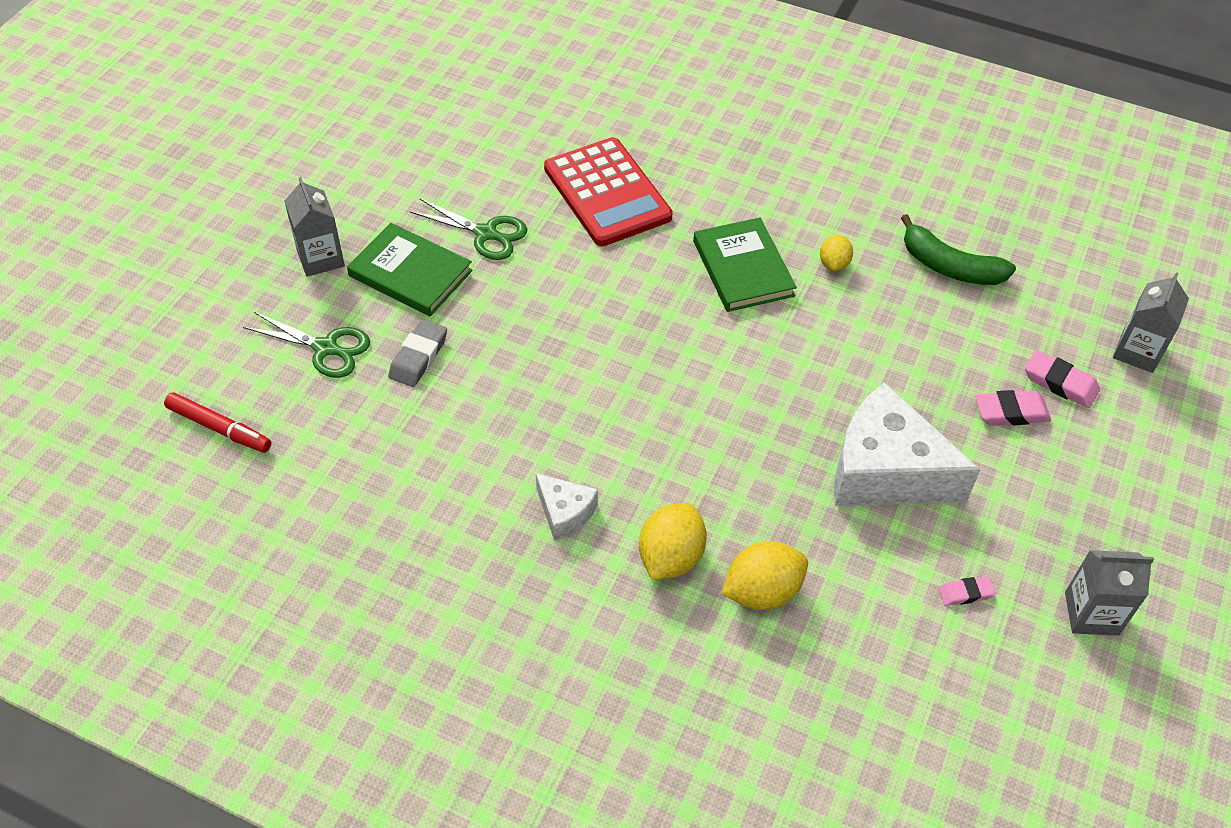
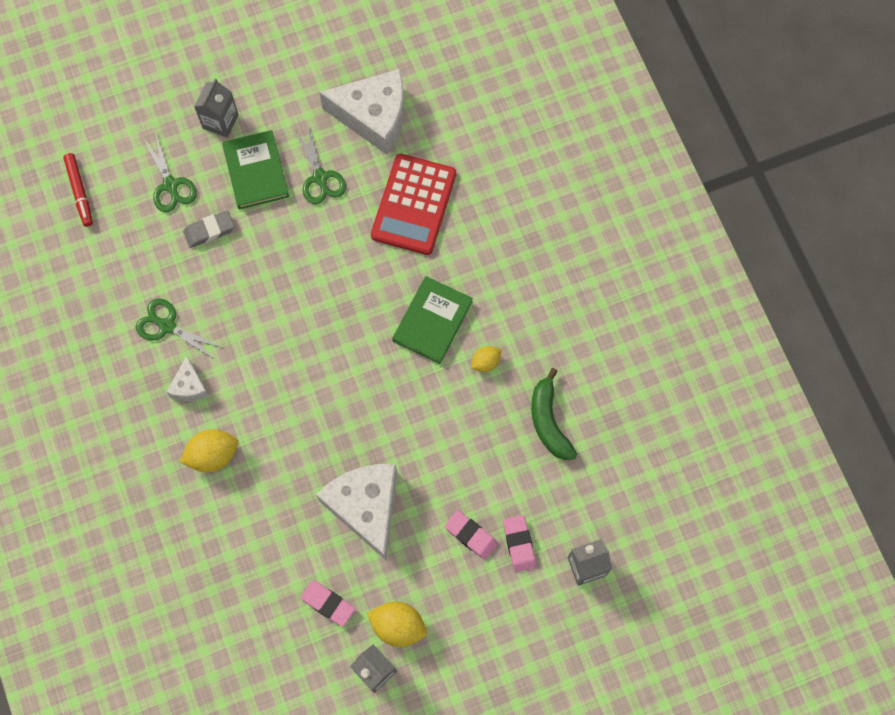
camera: 45 degrees right, 20 degrees up
(472, 476) = (167, 326): none -> green scissors
(482, 153) = (374, 117): none -> white cheese
(762, 591) = (235, 512): yellow lemon -> yellow lemon (398, 626)
(965, 593) = (328, 603): pink eraser -> pink eraser, size x1.59

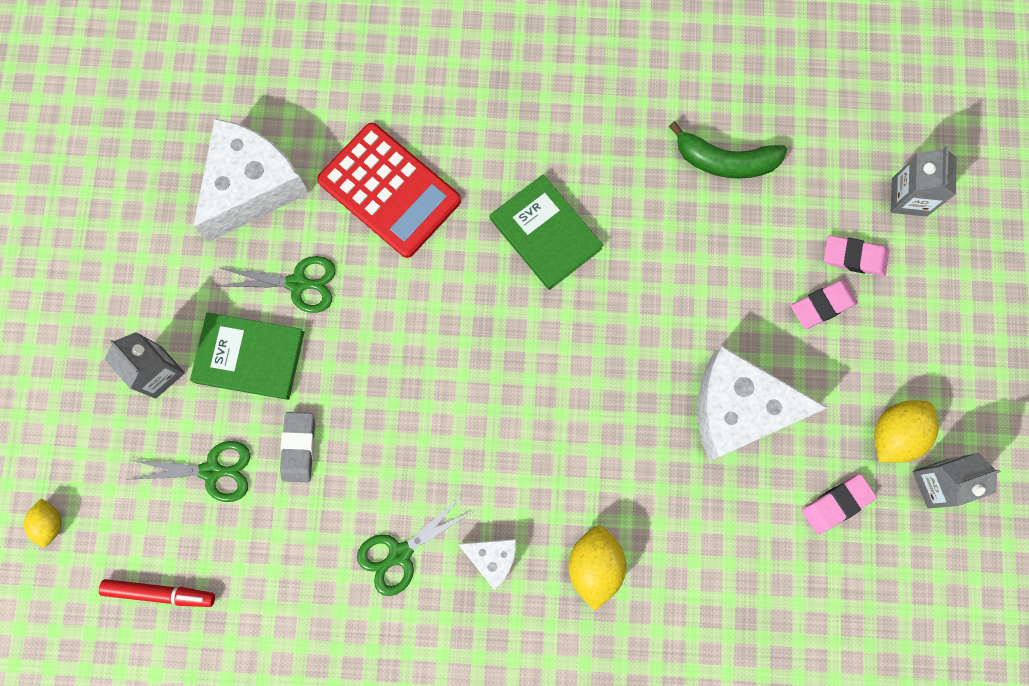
camera: 65 degrees left, 5 degrees up
(486, 362) = (624, 197): yellow lemon -> yellow lemon (50, 523)

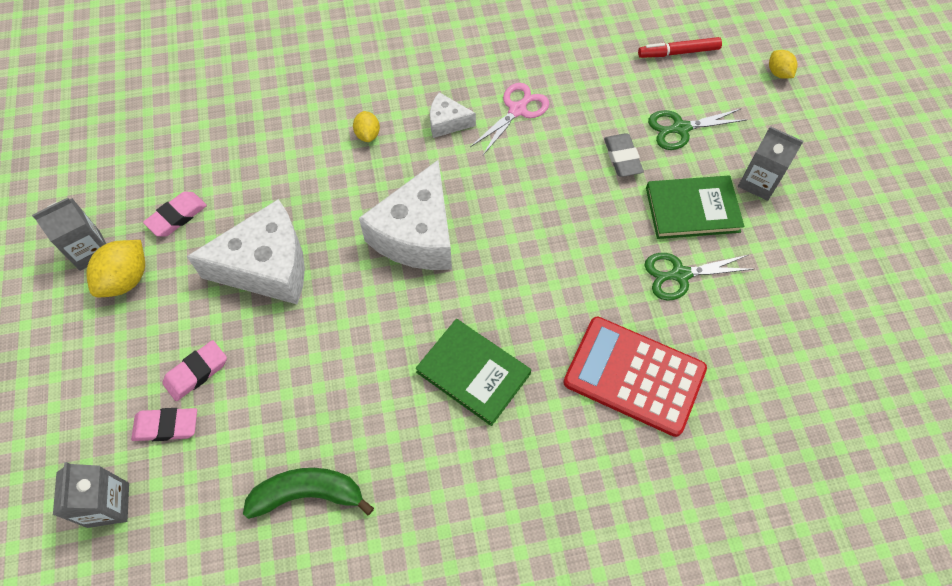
camera: 165 degrees right, 15 degrees down
(252, 186) = (762, 347): white cheese -> white cheese (417, 234)
(400, 553) = (517, 110): green scissors -> pink scissors
(594, 565) = (368, 134): yellow lemon -> yellow lemon, size x0.60

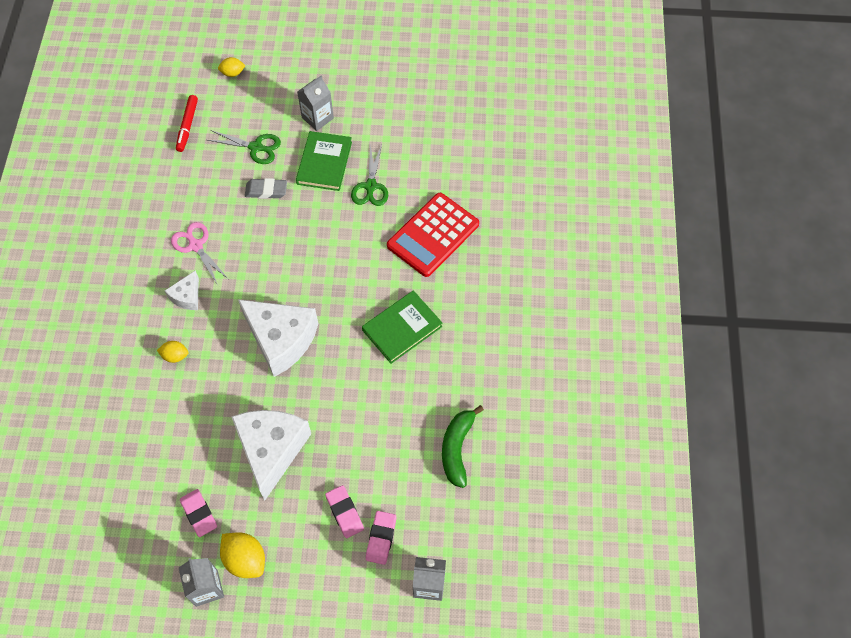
camera: 75 degrees left, 0 degrees up
(681, 128) = (256, 147): green scissors -> green scissors turned 75 degrees counterclockwise

